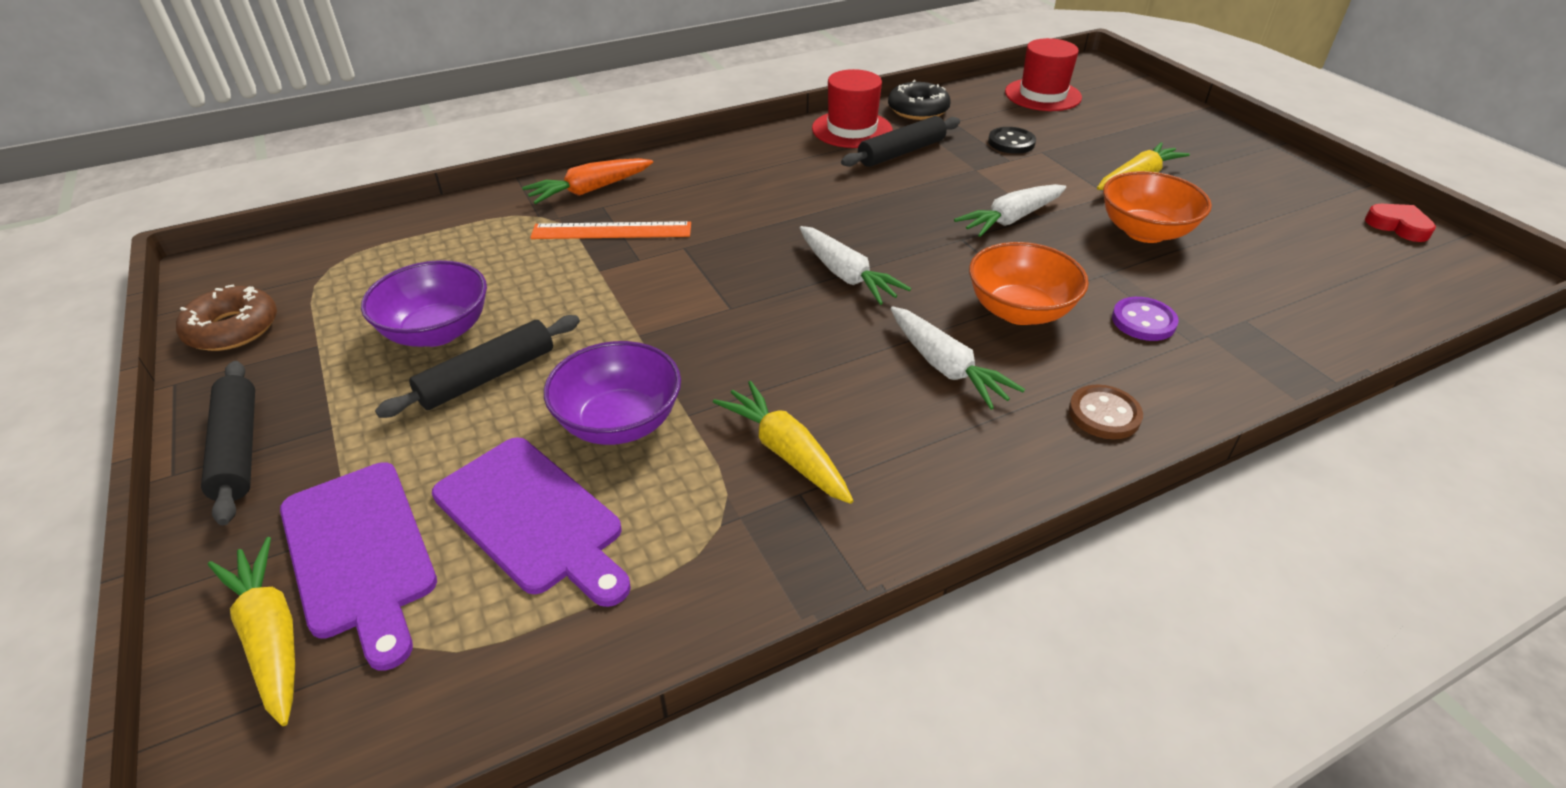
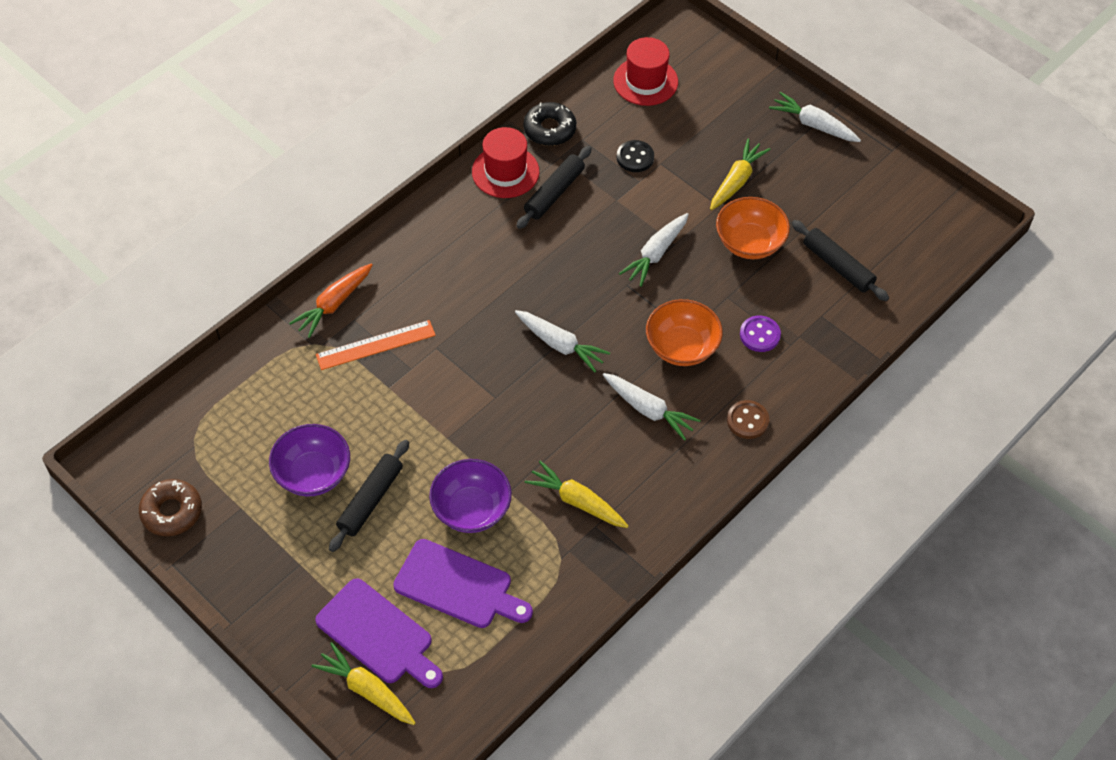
camera: 20 degrees left, 15 degrees up
(238, 449) = (256, 596): black rolling pin -> black rolling pin (837, 266)
(1249, 152) = (813, 125): none -> white carrot
(1398, 226) = (915, 190): red heart -> none

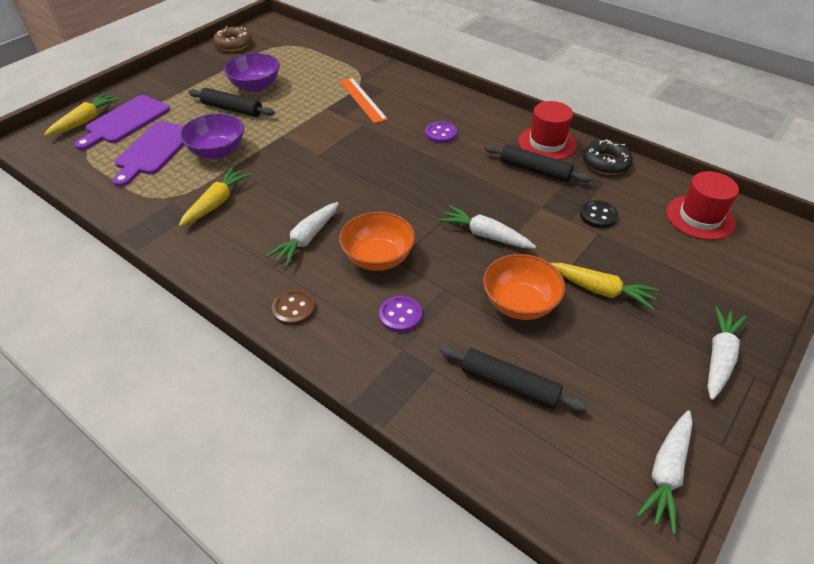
camera: 85 degrees right, 10 degrees down
(334, 304) = (395, 80): orange carrot -> none
(470, 269) = (440, 134): none -> purple button
(560, 345) = (372, 184): white carrot -> white carrot (666, 473)
(837, 266) = (509, 384): black rolling pin -> black rolling pin turned 75 degrees clockwise

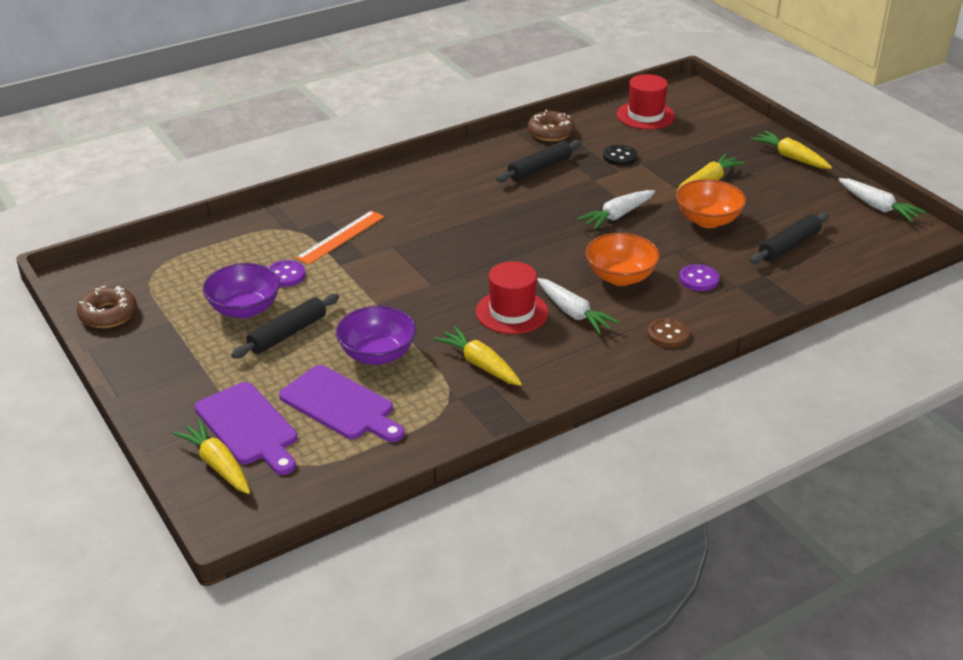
camera: 70 degrees left, 10 degrees down
(362, 99) = (341, 237): orange ruler -> orange ruler turned 45 degrees counterclockwise
(440, 134) = (445, 203): purple button -> purple button (285, 275)
(547, 143) = (501, 151): red hat -> red hat (512, 312)
(605, 163) = (550, 132): black donut -> brown donut
(719, 357) = (791, 157): white carrot -> yellow carrot

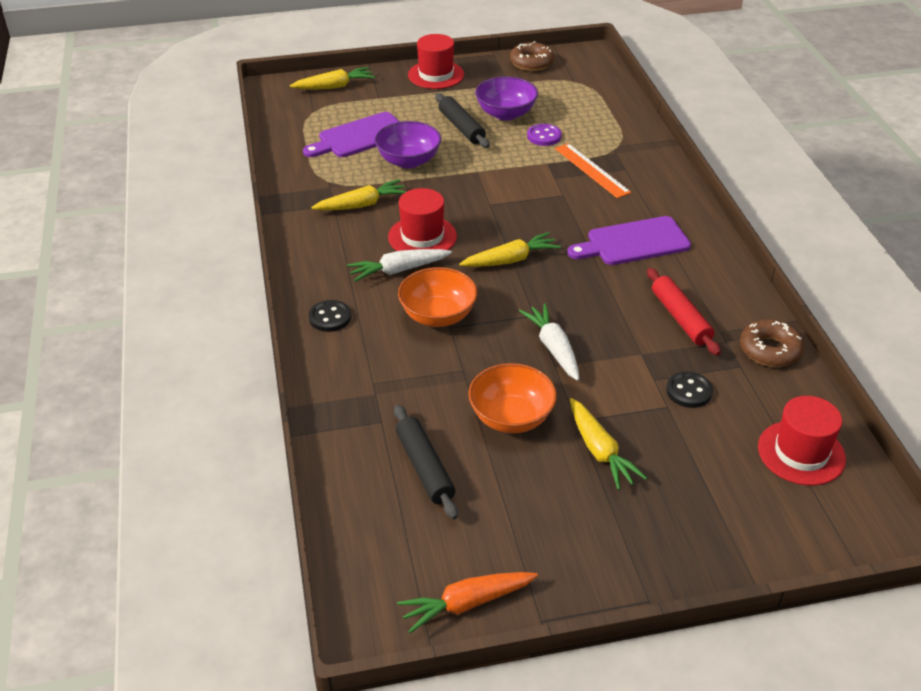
camera: 110 degrees right, 5 degrees up
(160, 382) = (436, 75): none -> red hat
(248, 427) = (363, 100): purple cutting board -> purple cutting board (633, 242)
(539, 168) = (680, 318): black rolling pin -> red rolling pin
(668, 334) = (330, 317): brown button -> black button
(698, 279) = (402, 368): purple button -> none
(791, 157) = (636, 566): yellow carrot -> yellow carrot (510, 260)
(877, 207) = (466, 604): white carrot -> orange carrot

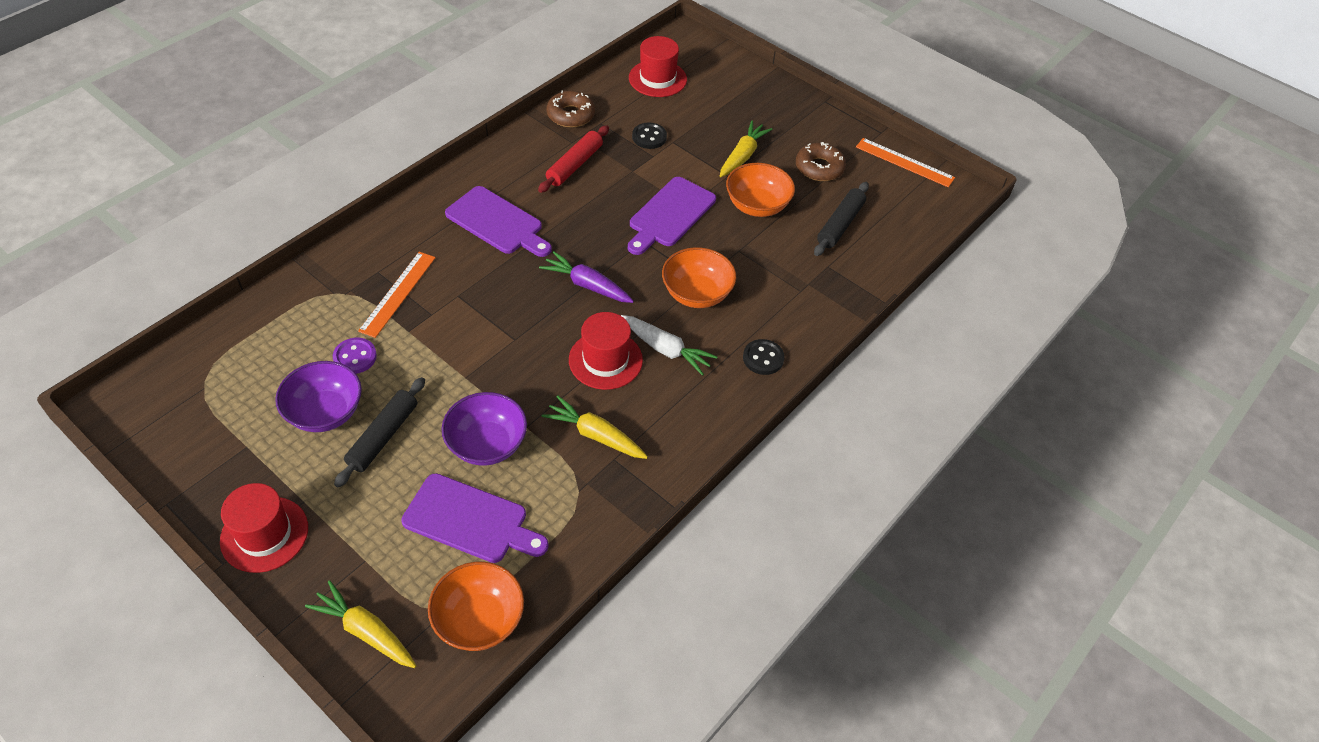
camera: 130 degrees left, 10 degrees up
(292, 119) = (479, 620): none -> orange bowl
(466, 604) = (904, 162): orange carrot -> orange ruler
(510, 260) = (587, 285): yellow carrot -> purple carrot
(531, 62) = (172, 451): brown donut -> brown donut (819, 168)
(553, 348) = (670, 215): white carrot -> purple cutting board

